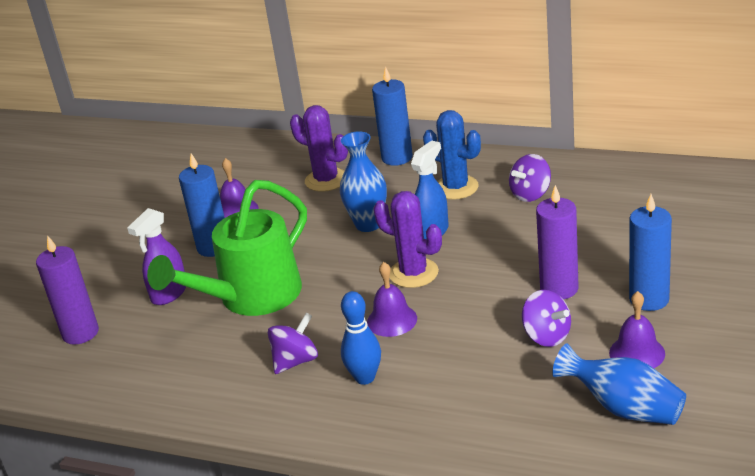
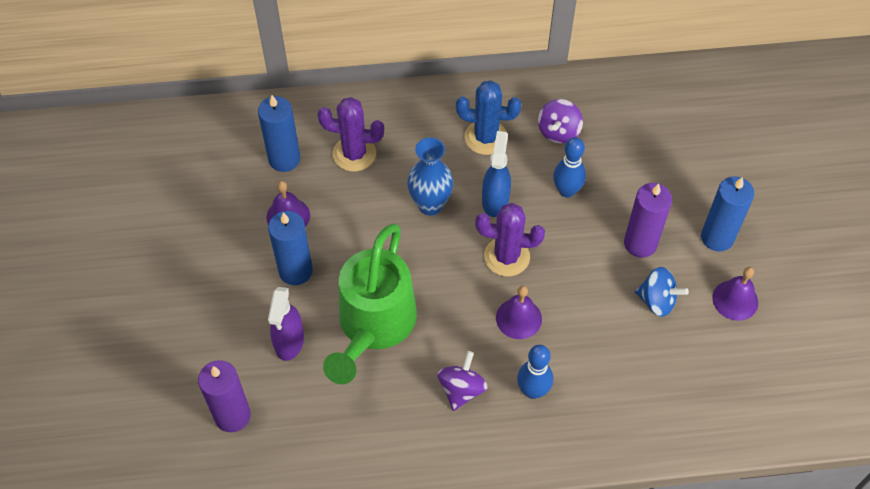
camera: 30 degrees left, 25 degrees up
(397, 158) = (407, 108): blue candle -> blue candle (284, 159)
(509, 237) = (566, 191): none -> blue bowling pin
(546, 336) = (657, 301): purple spinning top -> blue spinning top
(623, 408) = (752, 361): blue vase -> none

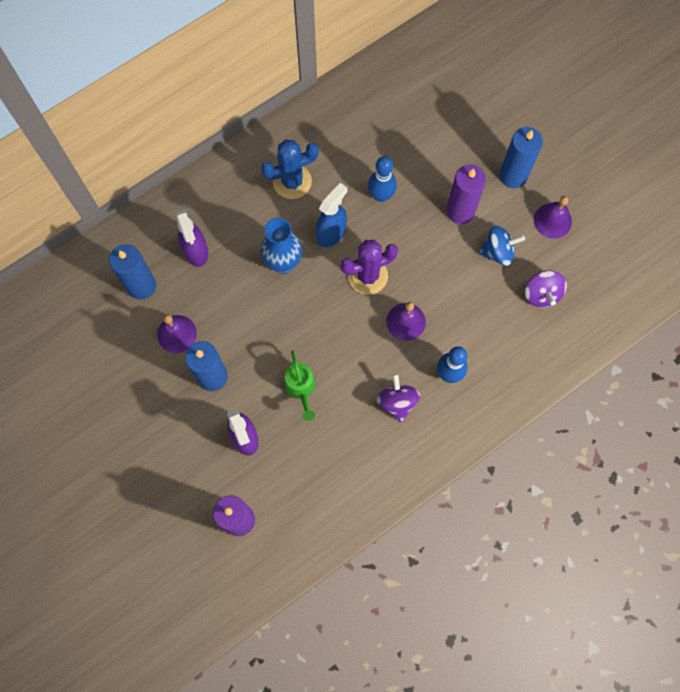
camera: 30 degrees left, 15 degrees up
(354, 154) = (196, 251): purple cactus -> purple spray bottle
(373, 326) = (301, 389): green watering can -> green watering can, size x0.46
(495, 200) = (331, 233): blue spray bottle -> blue spray bottle turned 60 degrees clockwise
(558, 132) = (346, 147): purple spinning top -> purple spinning top (541, 294)

